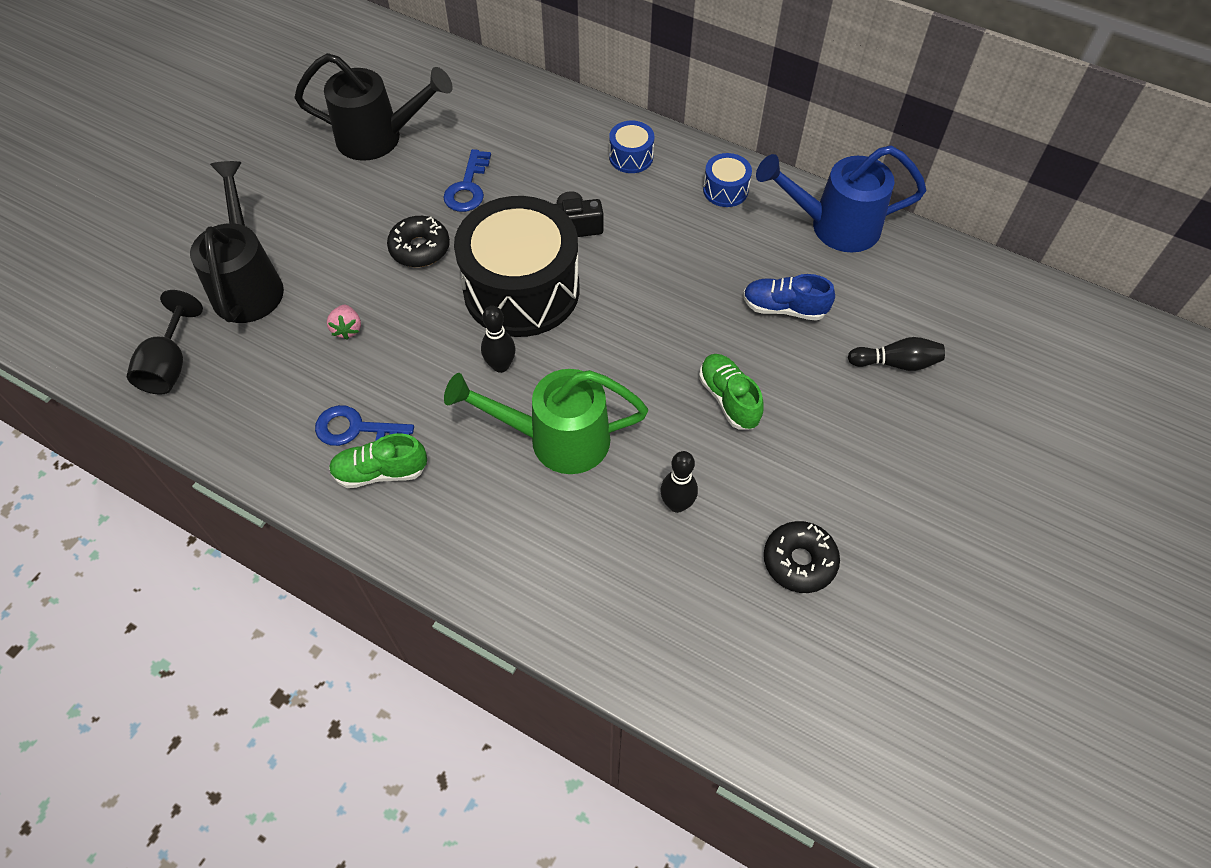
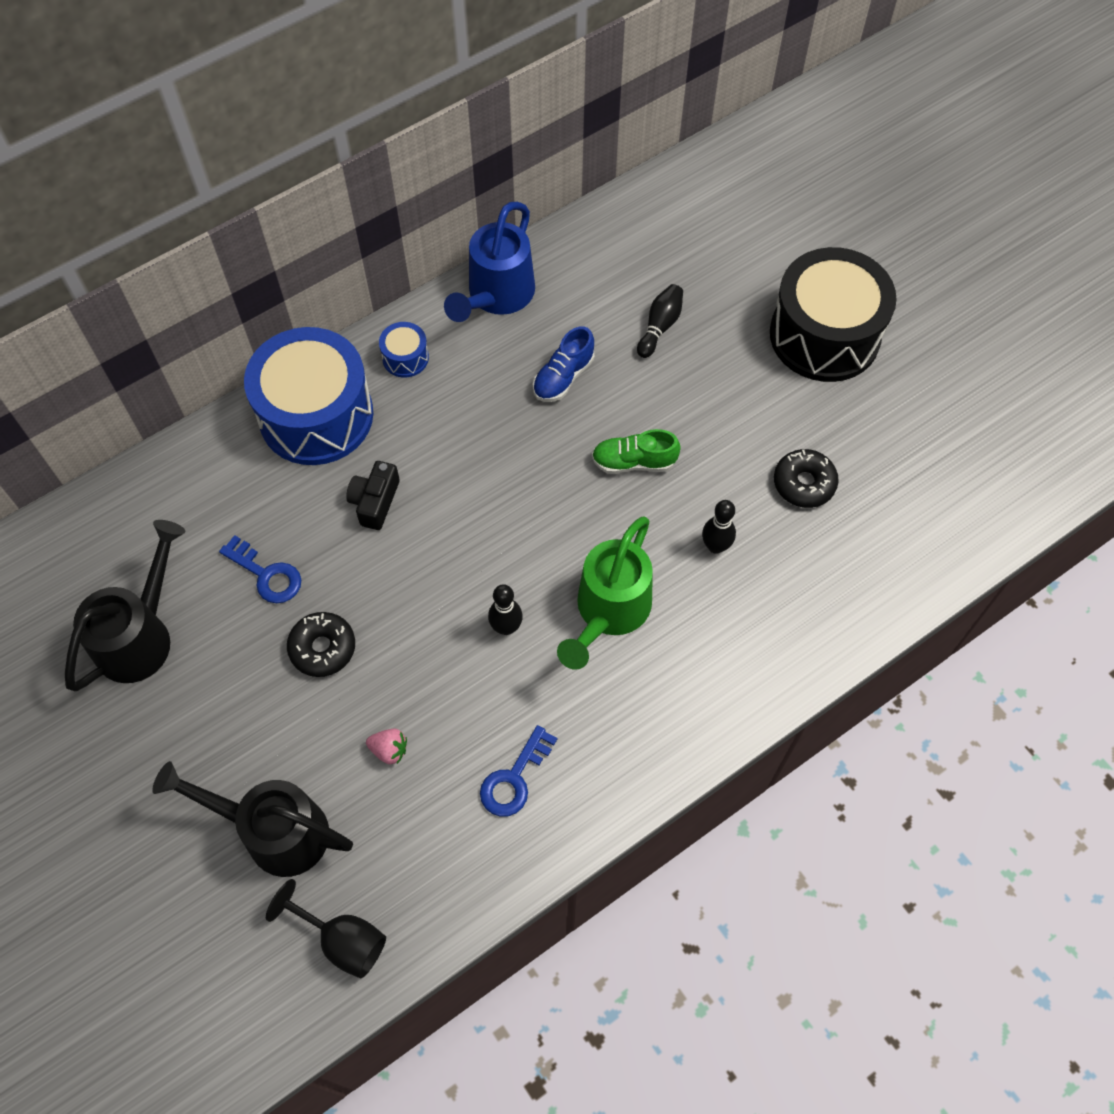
camera: 65 degrees left, 5 degrees up
(380, 472) = (572, 772): green shoe -> none
(521, 290) = (427, 576): black drum -> black drum (824, 335)
(631, 157) = (316, 415): blue drum -> blue drum, size x2.39

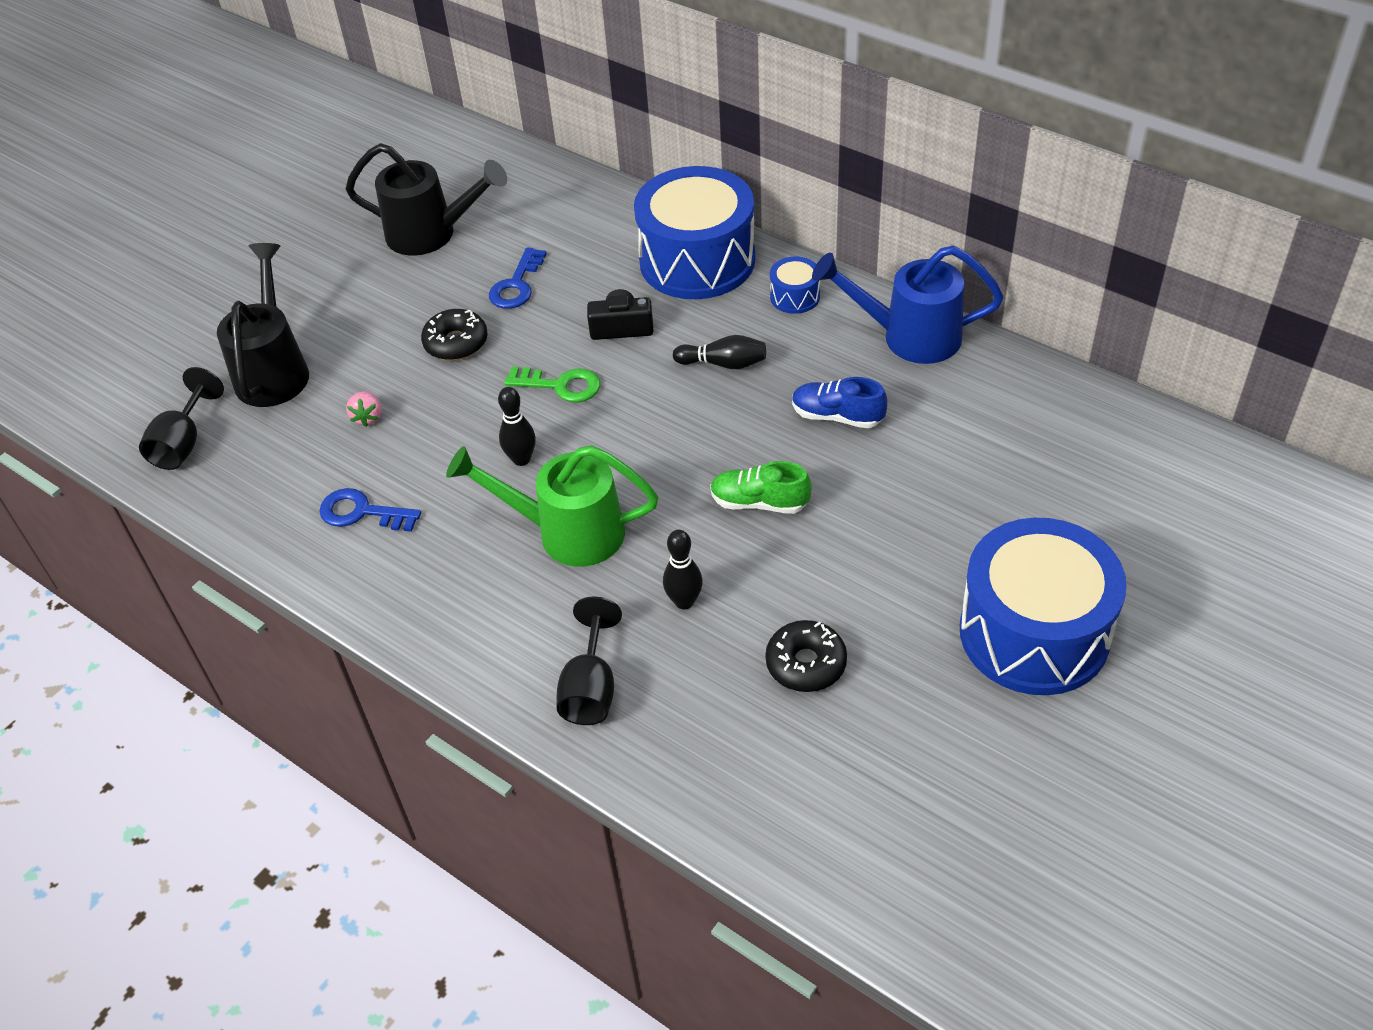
camera: 75 degrees right, 15 degrees down
(427, 572) = (560, 385): none -> green key
(633, 462) = (759, 502): green shoe -> green shoe turned 60 degrees counterclockwise
(660, 326) = (951, 476): black bowling pin -> black bowling pin (723, 363)
(778, 637) = (590, 689): none -> black goblet
(824, 335) = (1034, 633): black drum -> blue drum

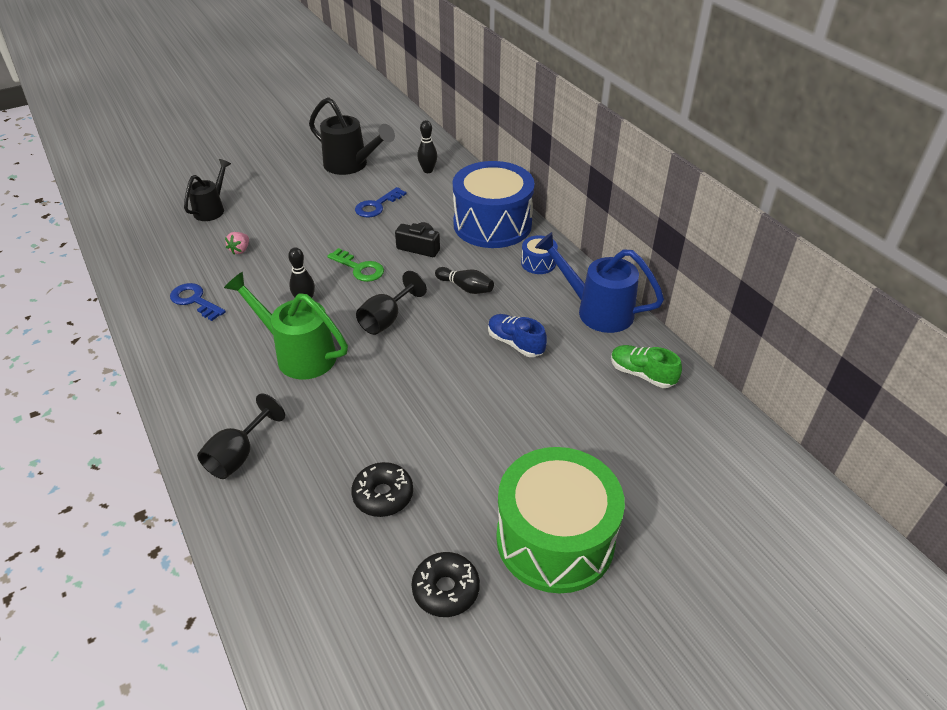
camera: 20 degrees right, 5 degrees down
(183, 443) = (135, 231): black goblet -> black goblet (386, 319)
(273, 371) = (211, 209): black watering can -> black watering can, size x0.64
(456, 343) = (319, 226): black donut -> black donut (446, 589)
(684, 601) = (336, 423): black bowling pin -> black bowling pin (428, 170)
(759, 502) = (427, 379): green shoe -> green shoe (642, 374)
(1034, 633) = (555, 539): blue drum -> green drum

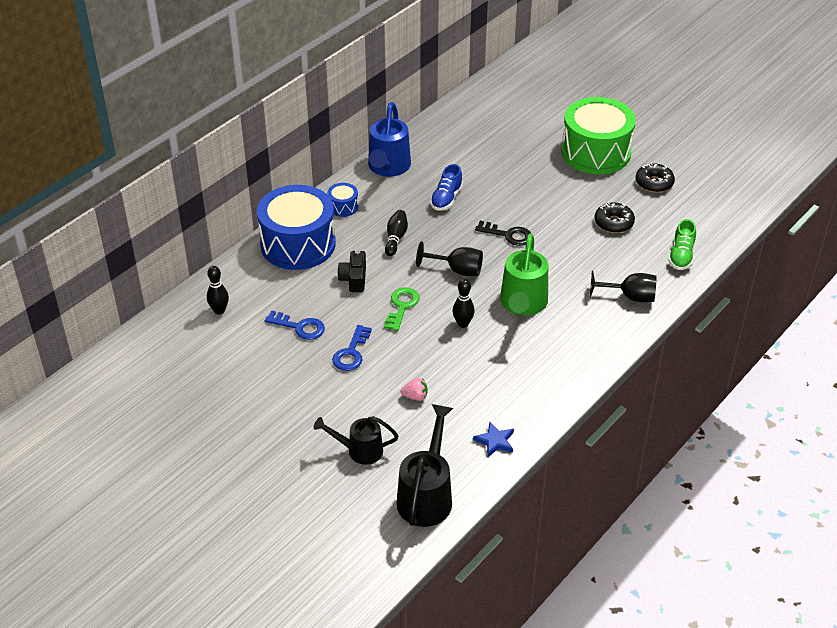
camera: 110 degrees left, 0 degrees up
(146, 282) = (495, 441): none -> blue star
(195, 300) = (499, 394): blue key -> blue key (351, 353)
(350, 165) = (229, 373): black watering can -> black watering can (426, 496)
(420, 378) = (508, 235): none -> black key
(642, 374) = (444, 139): green shoe -> green shoe (681, 256)

